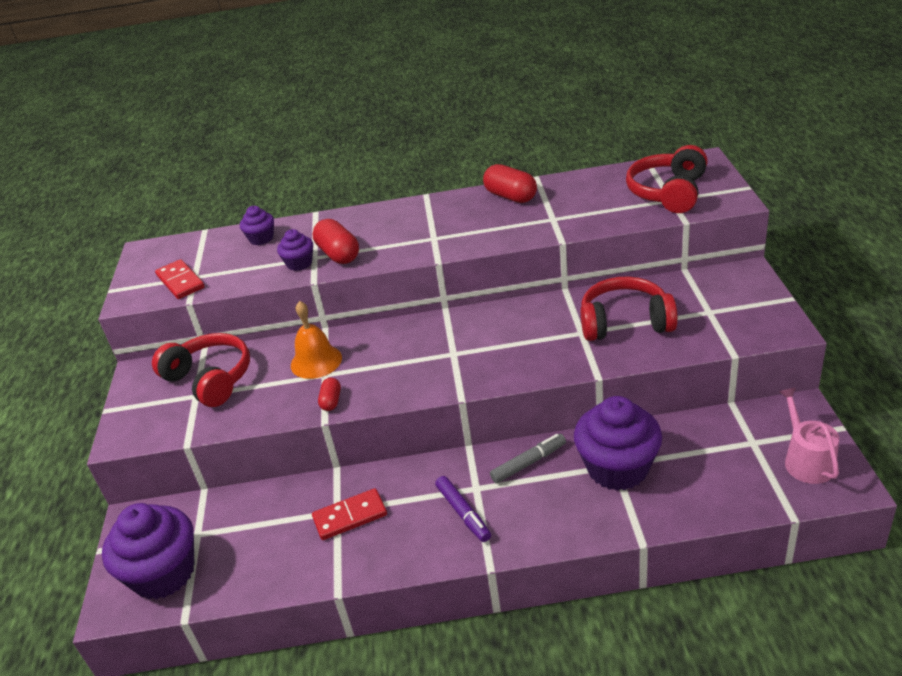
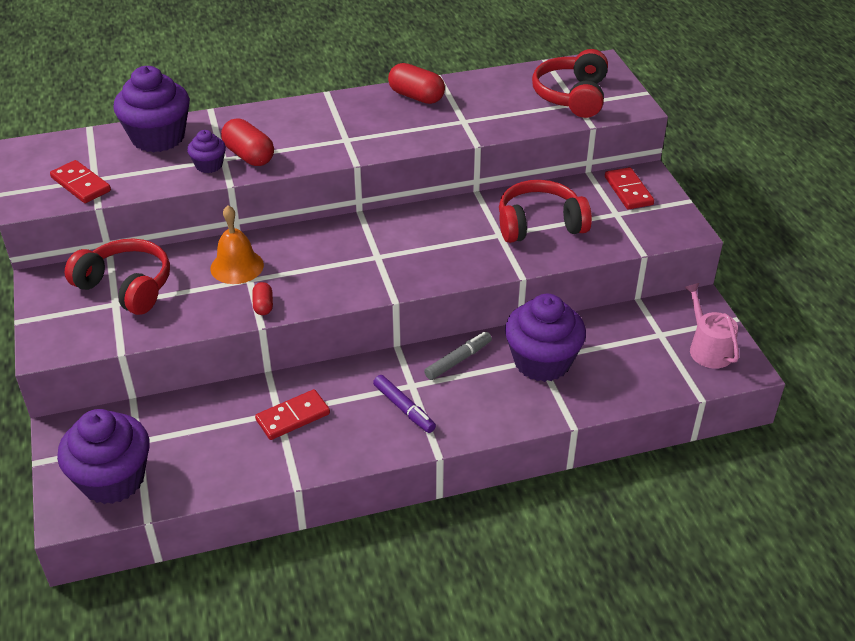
camera: 15 degrees left, 5 degrees up
(261, 238) = (158, 137): purple cupcake -> purple cupcake, size x2.01
(725, 288) = (628, 191): none -> red domino

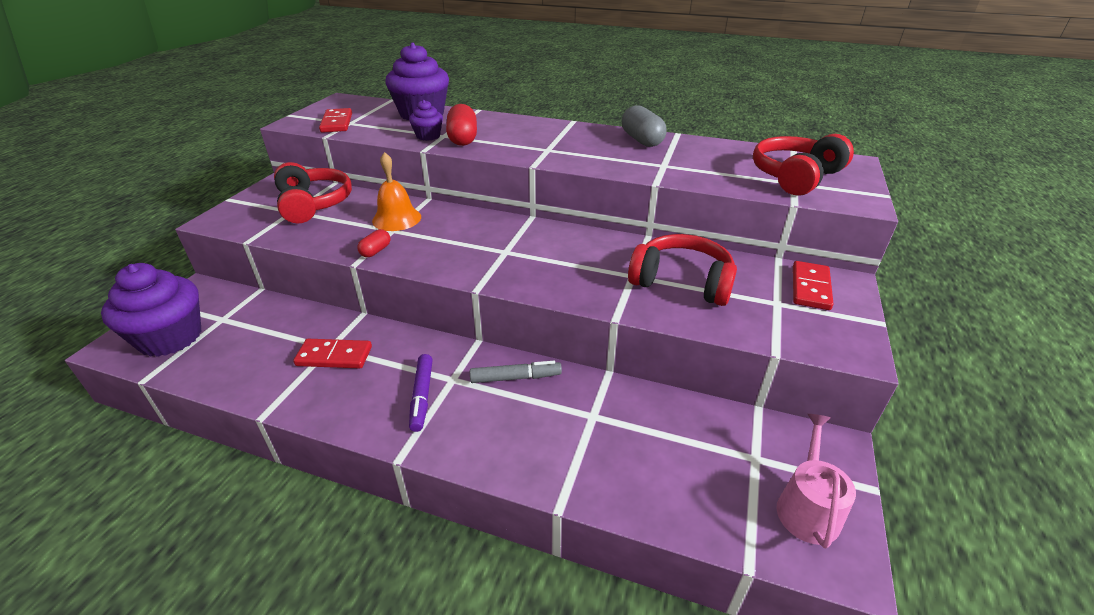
camera: 35 degrees right, 5 degrees down
(416, 96) = (641, 140): red capsule -> grey capsule
(542, 362) = (593, 420): purple cupcake -> none

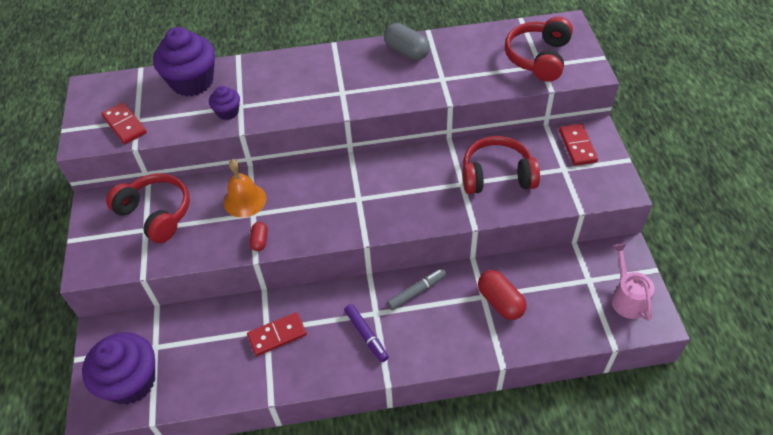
camera: 25 degrees left, 15 degrees up
(463, 139) = (261, 104): red capsule -> red capsule (500, 302)

